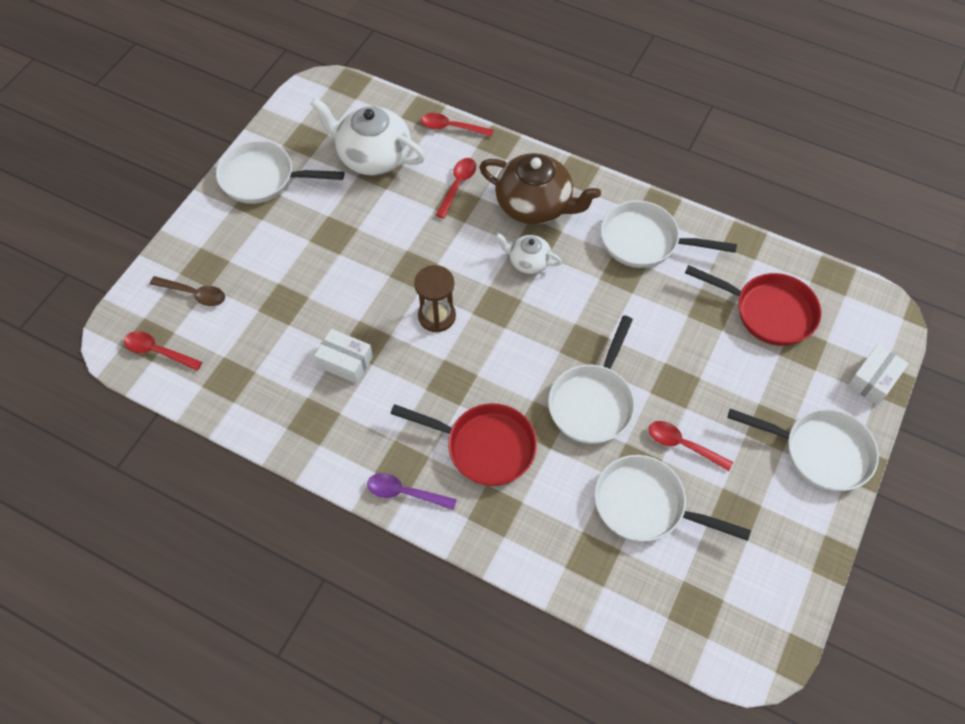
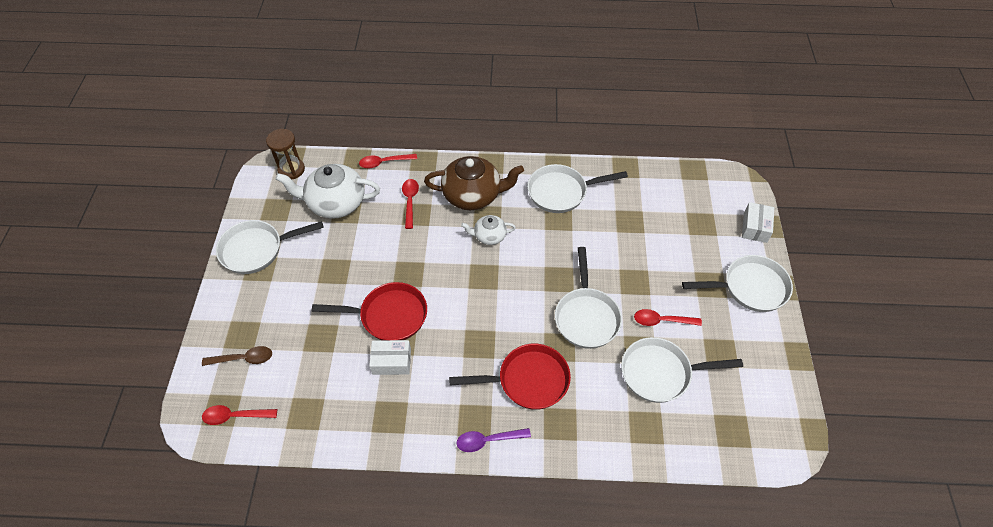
camera: 25 degrees left, 5 degrees down
(437, 316) = (443, 300): brown hourglass -> brown hourglass (291, 169)
(768, 312) = (667, 209): red pan -> red pan (389, 316)

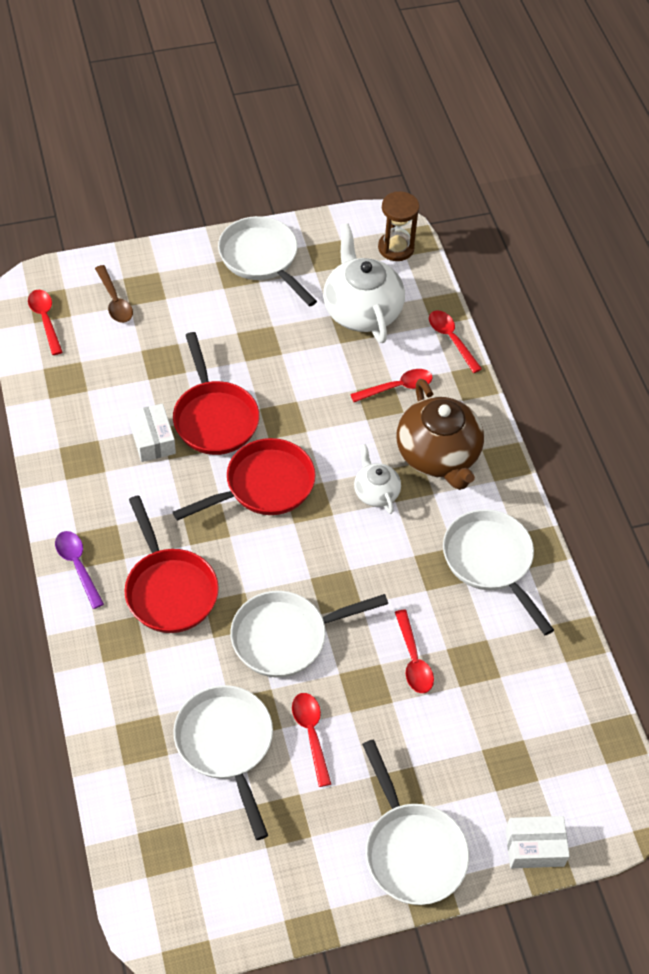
camera: 70 degrees right, 0 degrees up
(460, 299) = (264, 486): none -> red pan
(620, 251) = (413, 659): none -> red spoon

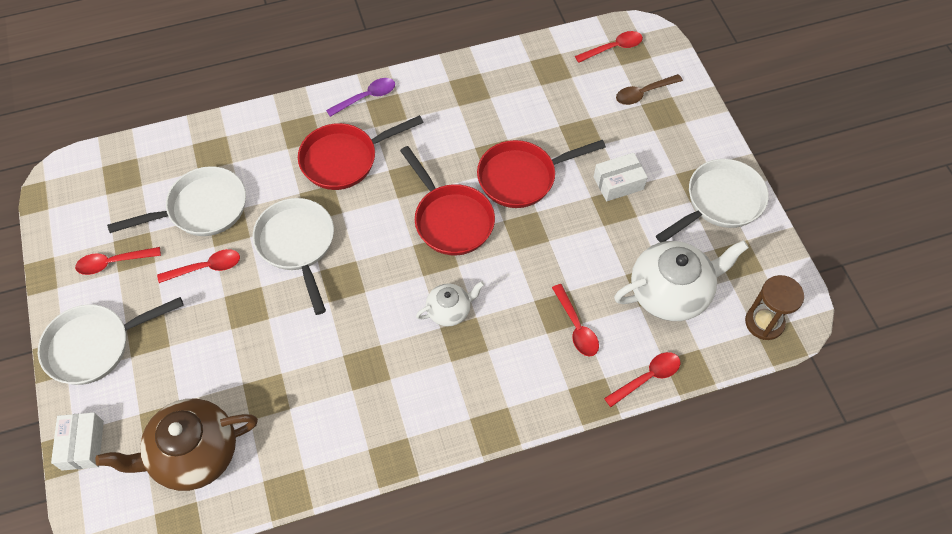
camera: 90 degrees right, 5 degrees up
(153, 439) = (494, 134): white box -> white box (618, 183)
(413, 659) = (271, 345): red spoon -> red spoon (113, 262)
(438, 455) = (497, 365): brown teapot -> brown teapot (193, 454)
(490, 562) = (374, 413): white pan -> none

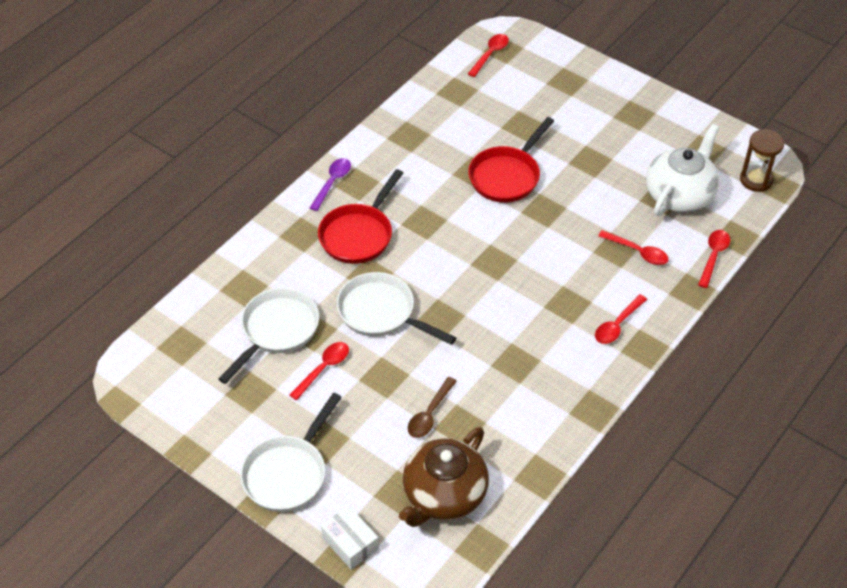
camera: 35 degrees left, 10 degrees down
(113, 262) = (242, 408): red spoon -> red spoon (617, 325)
(449, 310) = (539, 292): white teapot -> none
(451, 219) = (482, 232): red pan -> none
(618, 183) = (579, 144): white box -> none
(643, 93) = (541, 74): brown spoon -> brown spoon (430, 414)
(720, 202) = (659, 120): white pan -> none

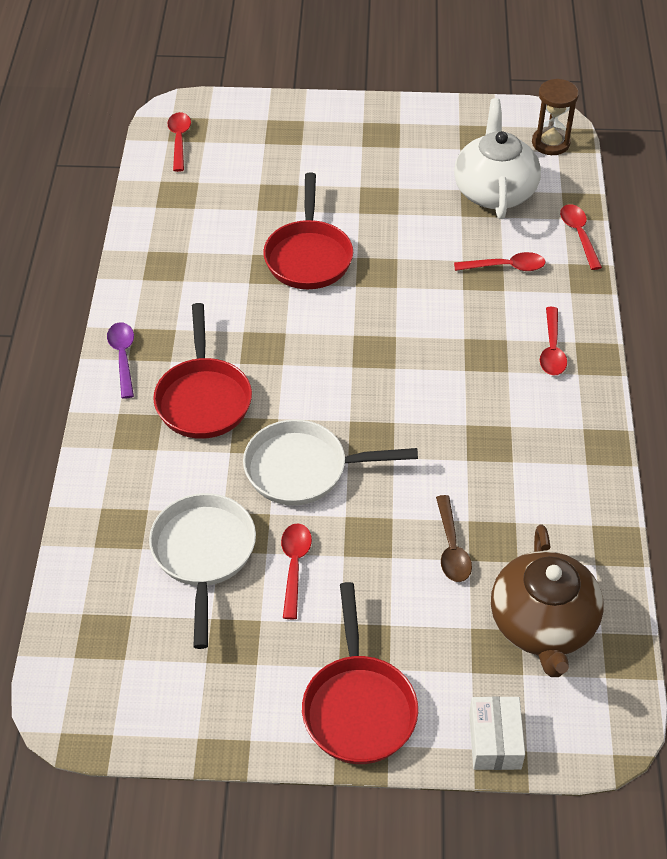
camera: 35 degrees left, 0 degrees up
(288, 473) = (358, 707): white pan -> red pan
(350, 543) = (494, 740): white box -> white box turned 75 degrees clockwise

